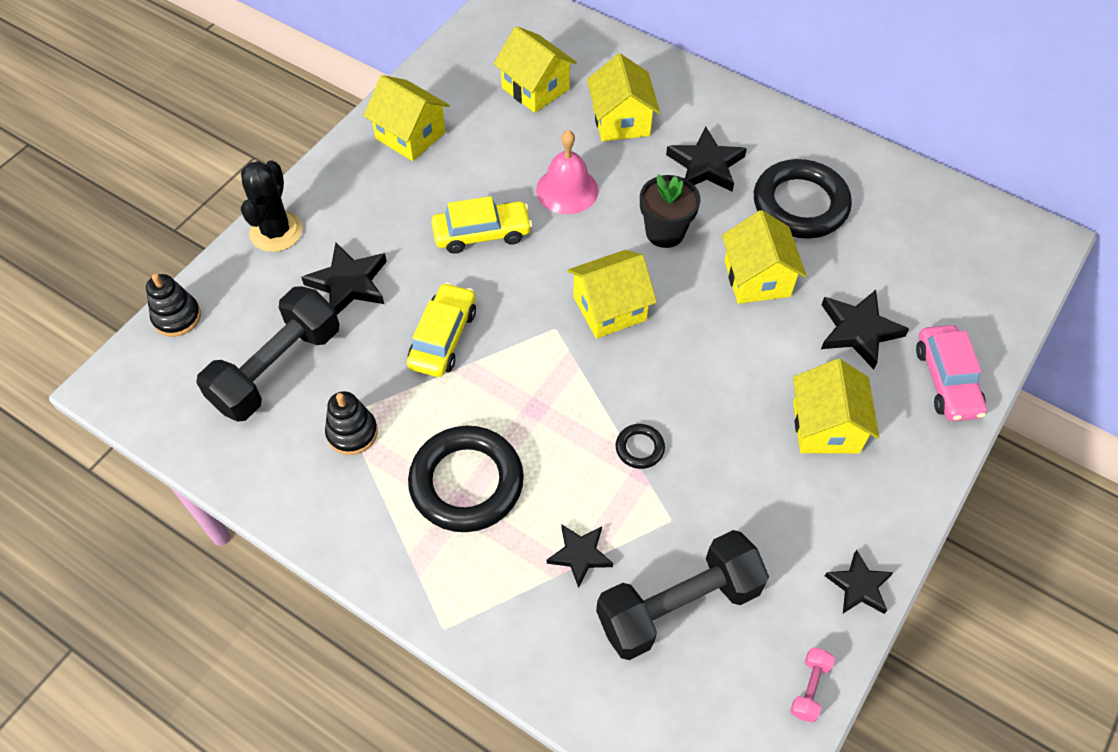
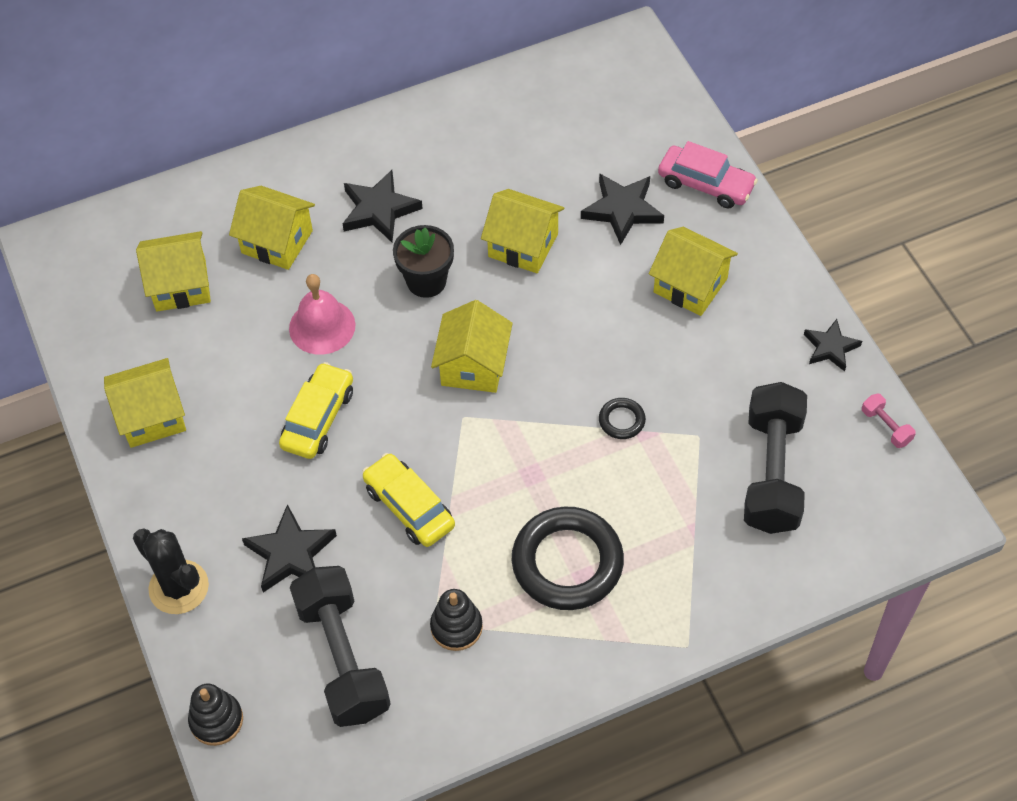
camera: 55 degrees left, 0 degrees up
(580, 555) = (687, 515): black star -> none
(800, 204) = (473, 170): black ring -> none

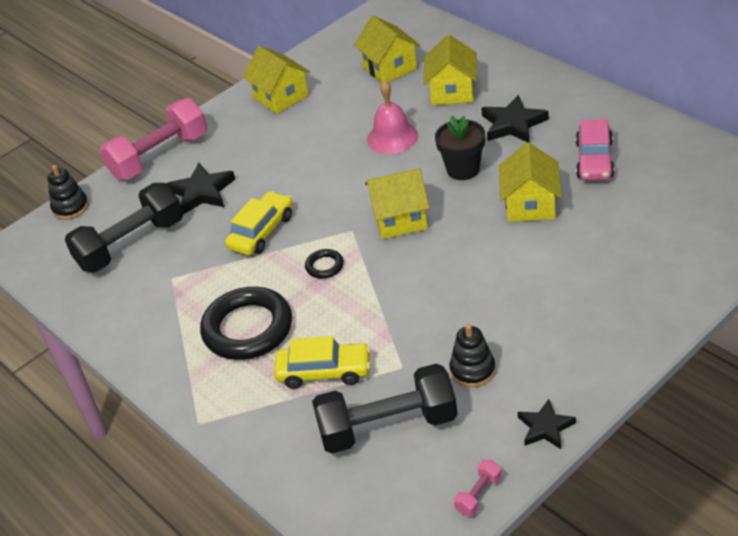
camera: 75 degrees right, 15 degrees down
(179, 587) = (159, 156): black cactus -> pink dumbbell
(318, 418) = (315, 164): yellow car -> yellow car (324, 372)
(456, 627) = (172, 289): black stacking toy -> black stacking toy (472, 370)
(621, 420) = (392, 316): black ring -> black ring (324, 266)
(622, 210) = (606, 247): black star -> none
(690, 285) = (554, 313): yellow house -> none
(705, 184) = (674, 287): pink car -> pink car (594, 160)

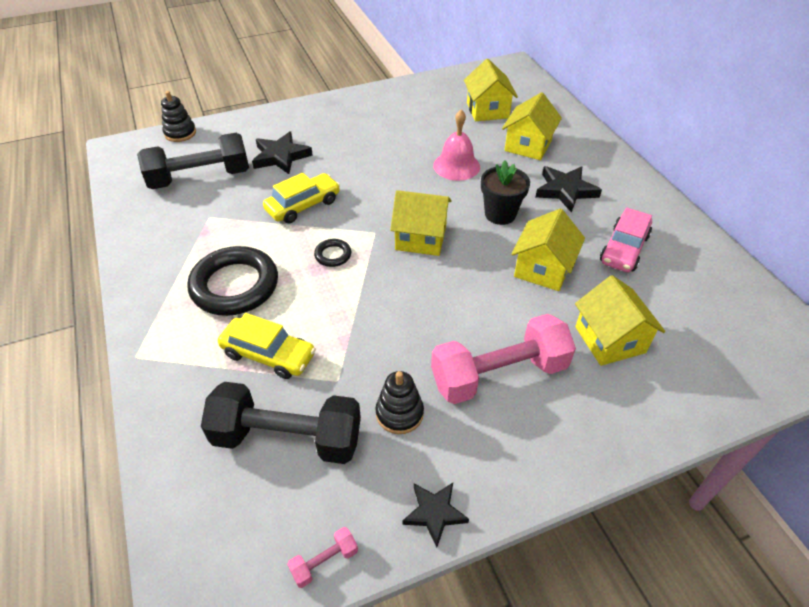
camera: 15 degrees right, 5 degrees up
(159, 156) = (270, 118): pink dumbbell -> pink dumbbell (499, 374)
(281, 97) = (389, 104): yellow house -> yellow house (610, 339)

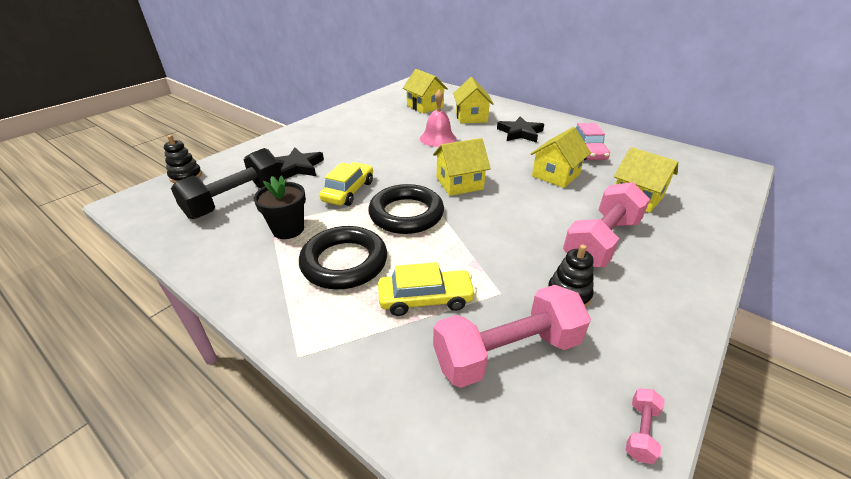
camera: 30 degrees left, 10 degrees down
(287, 438) = (507, 352): black dumbbell -> pink dumbbell
(333, 255) = (406, 214): black ring -> black ring, size x2.27
(434, 513) = (668, 348): black star -> none
(500, 214) = (496, 155): black flower pot -> black flower pot (288, 229)
(543, 269) = (555, 175): yellow house -> yellow house turned 45 degrees clockwise

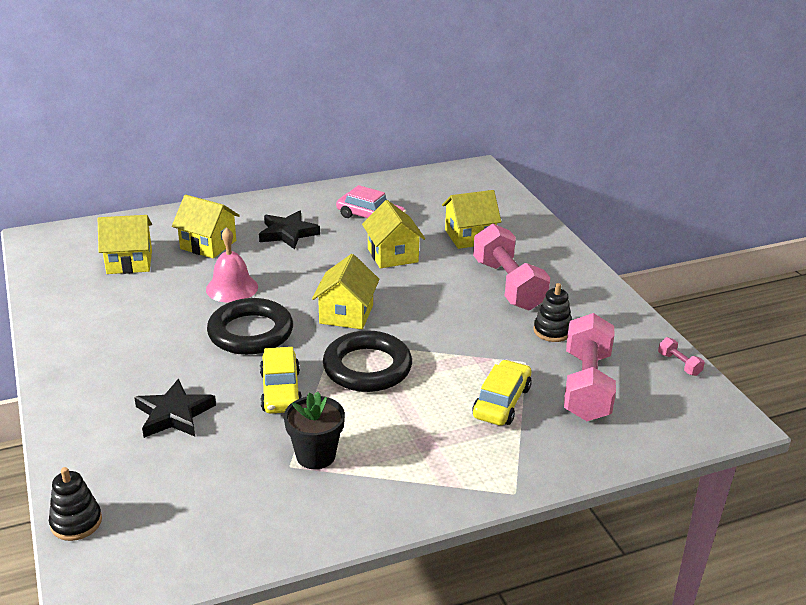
camera: 60 degrees left, 5 degrees down
(236, 200) = (203, 484): black dumbbell -> none
(344, 262) = (411, 432): black ring -> black ring (250, 332)
(348, 191) = (281, 391): yellow car -> yellow car turned 150 degrees counterclockwise

